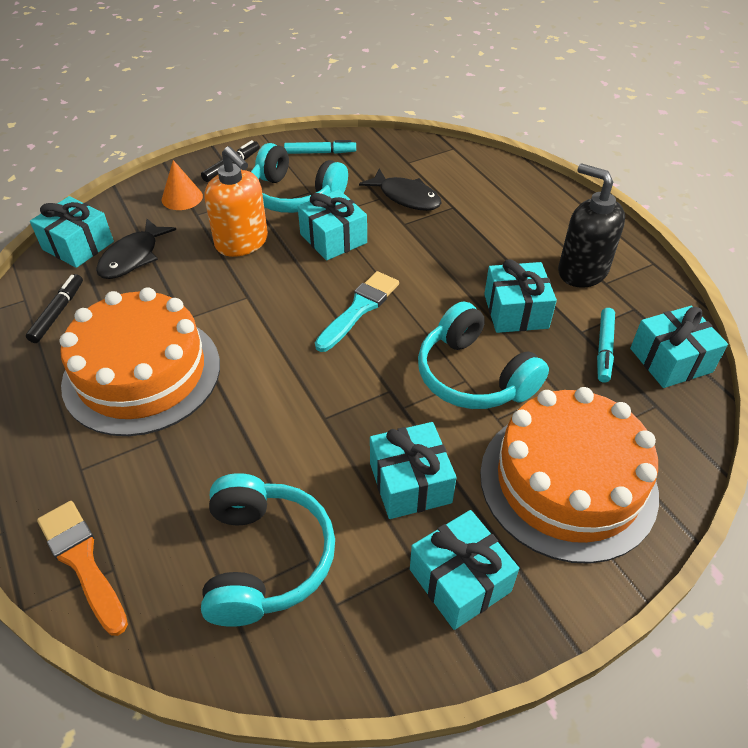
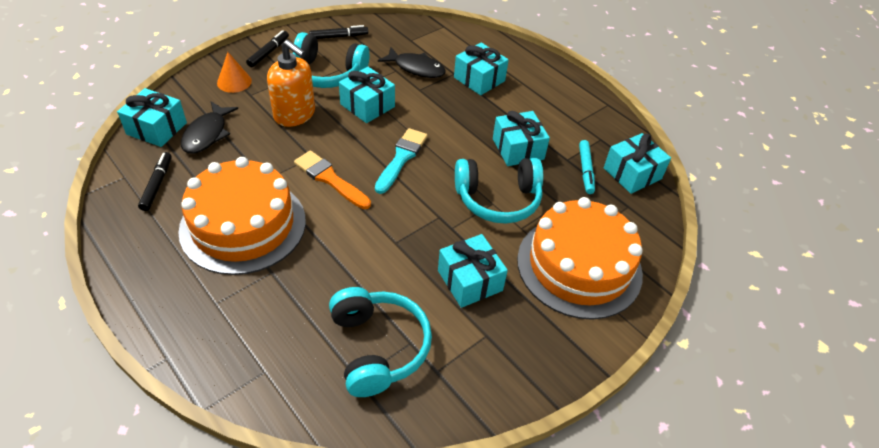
camera: 15 degrees left, 0 degrees up
(82, 561) = (238, 369): orange brush -> orange brush (330, 179)
(320, 153) = (339, 37): turquoise marker -> black marker
(459, 580) = (520, 342): turquoise gift -> turquoise gift (479, 79)
(474, 376) = (498, 199): turquoise headphones -> turquoise headphones turned 45 degrees counterclockwise
(582, 271) = (559, 115): black soap dispenser -> none

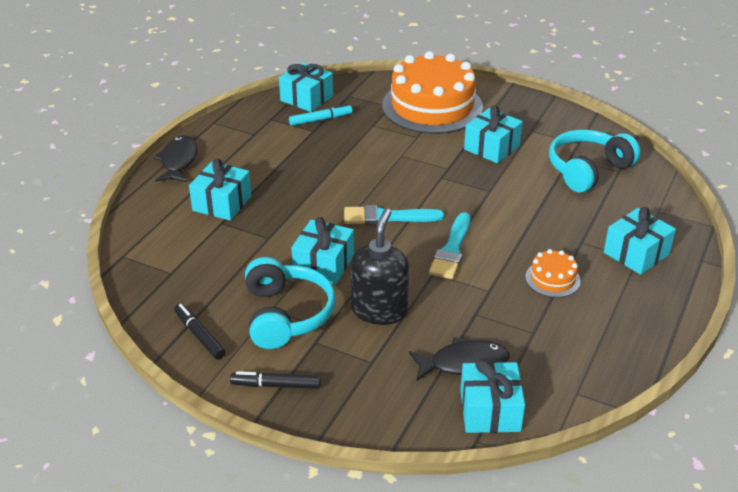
camera: 110 degrees left, 10 degrees down
(157, 185) = (563, 361): black marker -> none
(234, 82) = (358, 388): orange cone -> none
(243, 225) = (552, 279): orange cake -> orange cake, size x0.43
(295, 115) = (379, 310): orange soap dispenser -> black soap dispenser
(330, 179) = (451, 250): orange brush -> turquoise brush
(416, 68) = (229, 251): black fish -> black fish (178, 161)
(498, 199) = (394, 154): turquoise headphones -> none
(518, 149) = (319, 157): turquoise gift -> turquoise gift (636, 253)

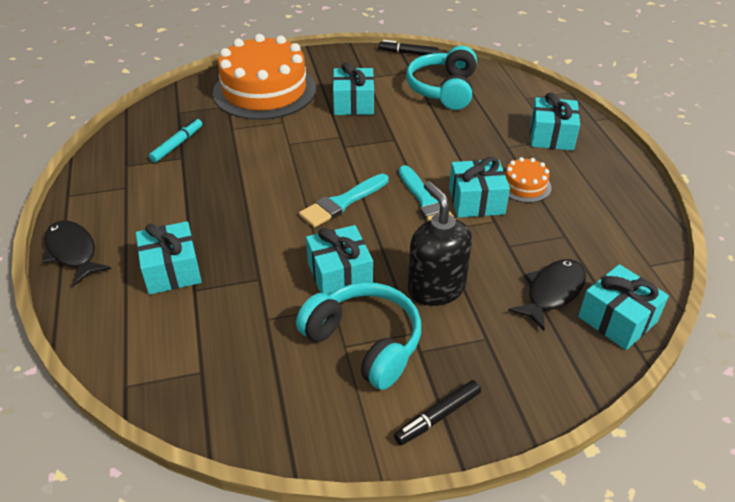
camera: 40 degrees left, 5 degrees up
(199, 335) = (308, 417): black marker -> black marker (408, 53)
(306, 98) = (140, 131): turquoise gift -> turquoise gift (476, 201)

